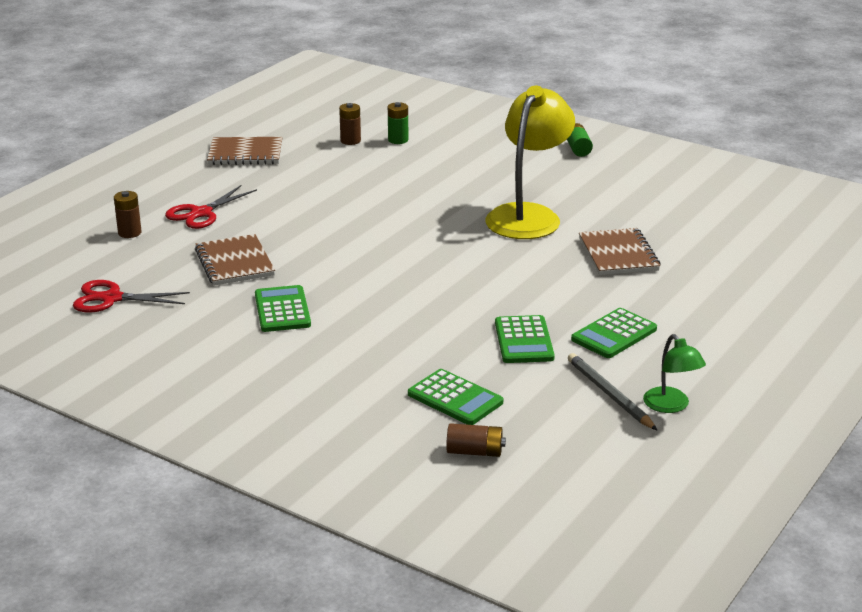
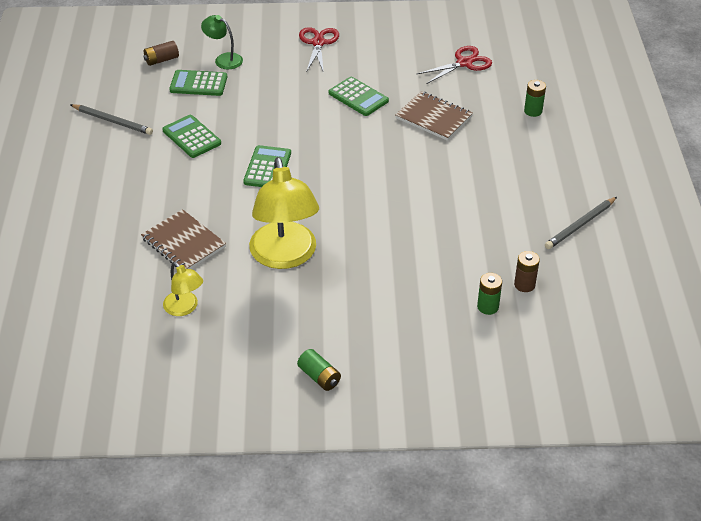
camera: 145 degrees right, 15 degrees up
(129, 233) = (533, 111): brown battery -> green battery
(201, 213) = (516, 148): red scissors -> red scissors (318, 43)
(245, 153) = (580, 225): brown notebook -> grey pencil
(614, 334) = (138, 166): green calculator -> green calculator (267, 168)
(655, 213) = (185, 308): none -> yellow lamp
(671, 406) = (71, 128): green lamp -> green lamp (223, 59)

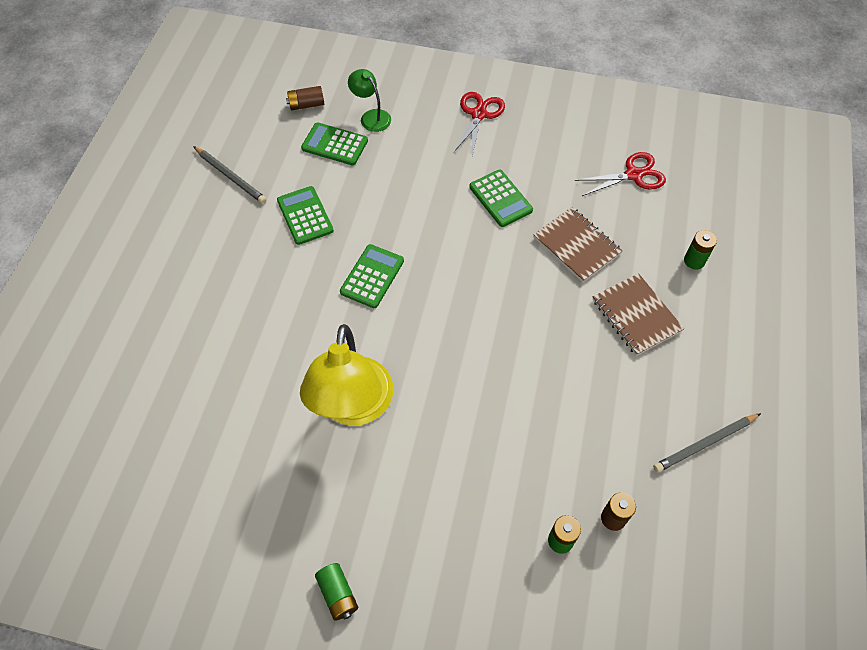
camera: 15 degrees right, 15 degrees up
(183, 243) = (251, 361): brown notebook -> brown notebook (636, 315)
(185, 308) = (223, 454): yellow lamp -> none

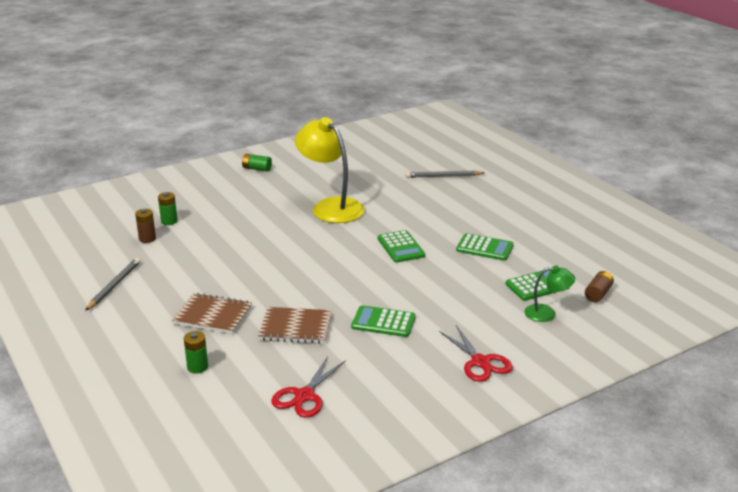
camera: 135 degrees right, 30 degrees down
(230, 176) = (559, 239): grey pencil -> grey pencil (443, 176)

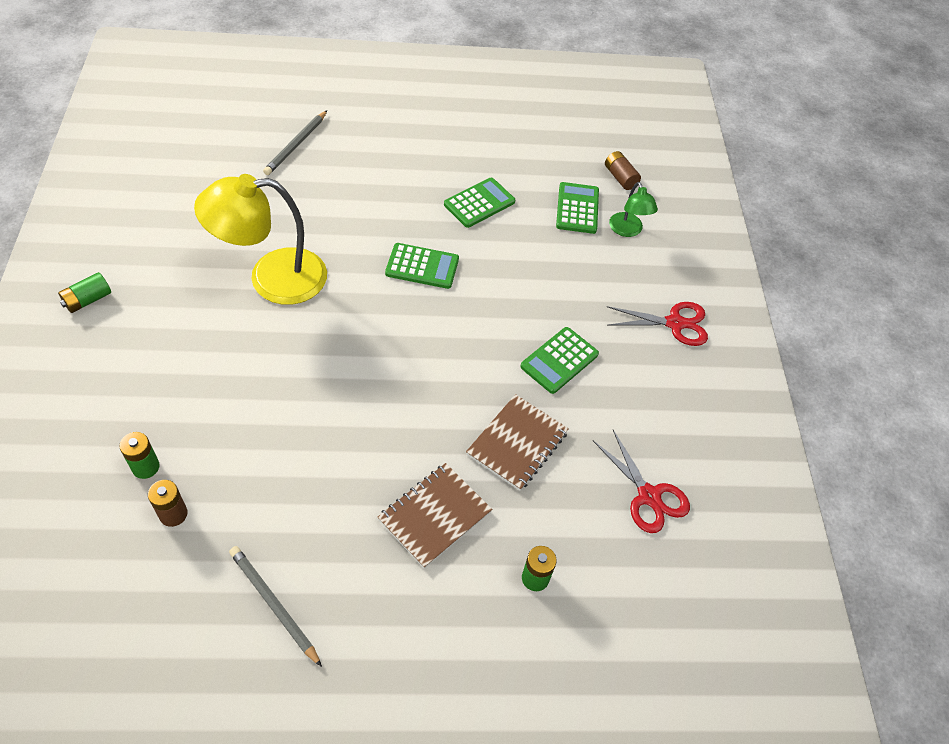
camera: 65 degrees left, 25 degrees up
(547, 313) = (628, 230): green lamp -> green lamp turned 135 degrees clockwise

